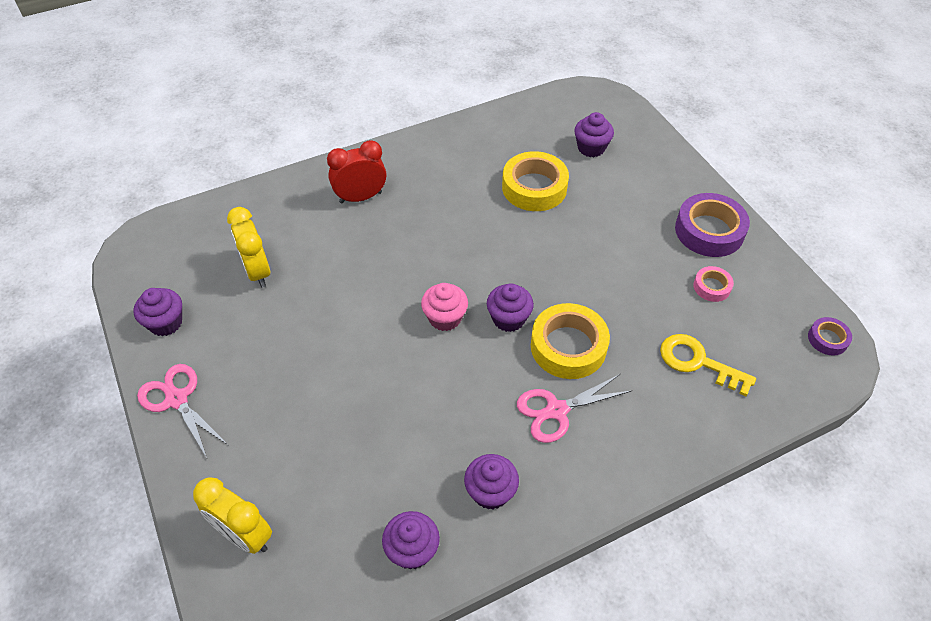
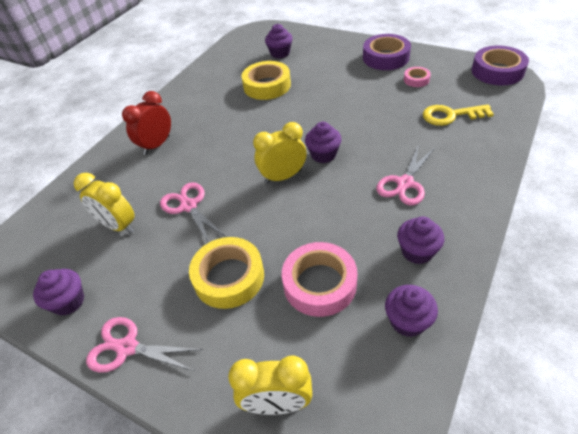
camera: 30 degrees left, 5 degrees down
(332, 291) = (188, 206): none -> pink scissors
(372, 457) = (319, 284): none -> pink tape
(445, 318) = (283, 177): pink cupcake -> yellow clock
(568, 346) = (374, 148): yellow tape -> yellow tape (229, 277)
(827, 339) = (497, 71): purple tape -> purple tape, size x1.95

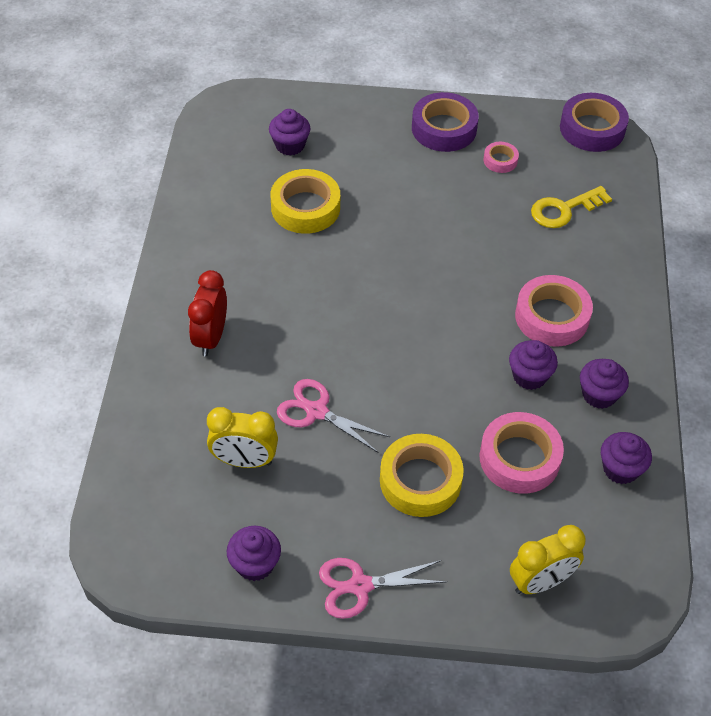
camera: 30 degrees left, 5 degrees up
(283, 177) = (409, 343): yellow clock -> none
(323, 155) = (441, 300): purple cupcake -> purple cupcake (529, 376)
(404, 183) = (552, 317): pink scissors -> pink tape

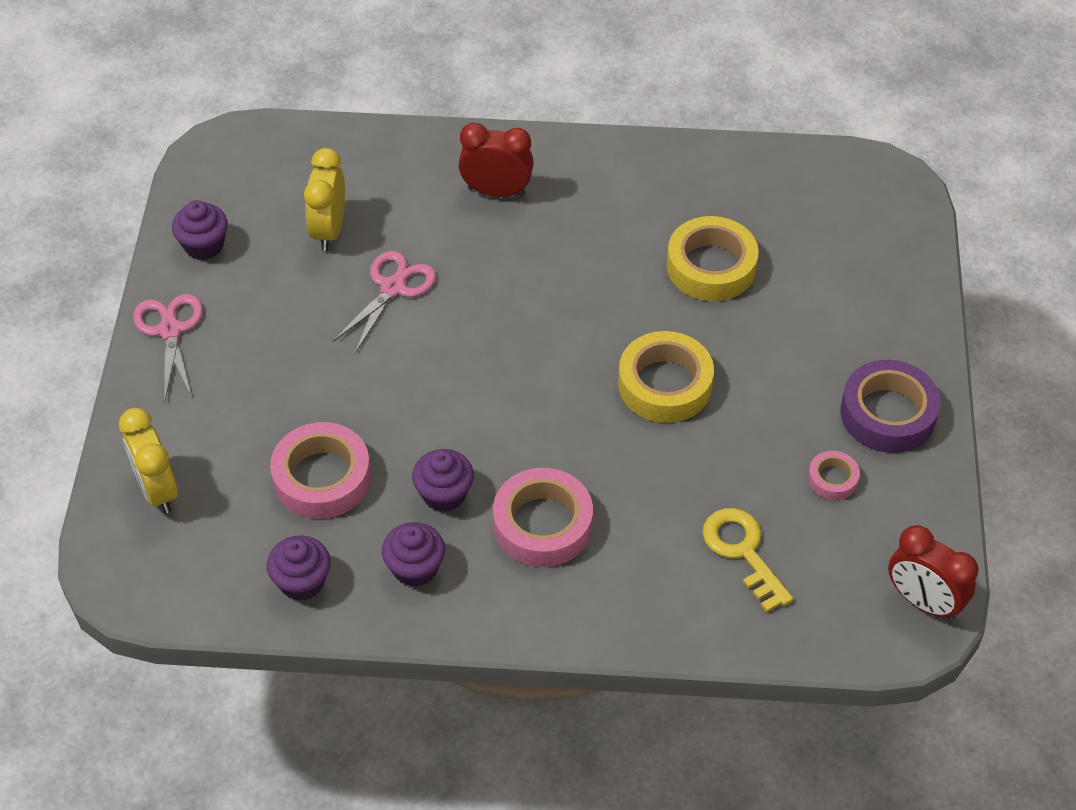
camera: 90 degrees right, 0 degrees up
(290, 145) = (823, 246): purple cupcake -> none
(420, 480) = (296, 382): yellow tape -> yellow tape (665, 384)
(592, 129) = (923, 601): purple tape -> red clock

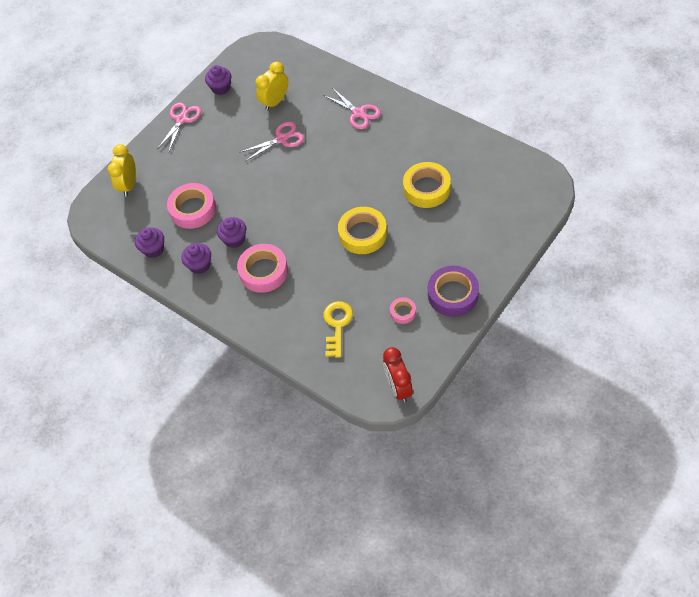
camera: 40 degrees right, 5 degrees up
(496, 191) = (358, 113): red clock -> pink scissors

